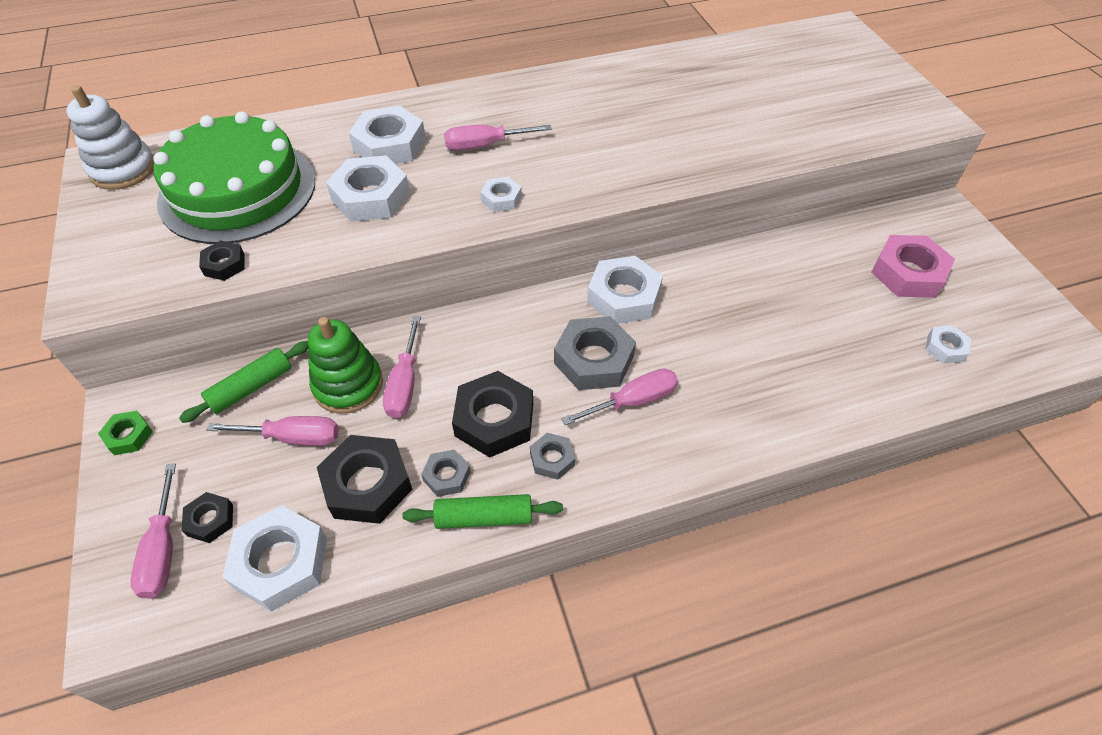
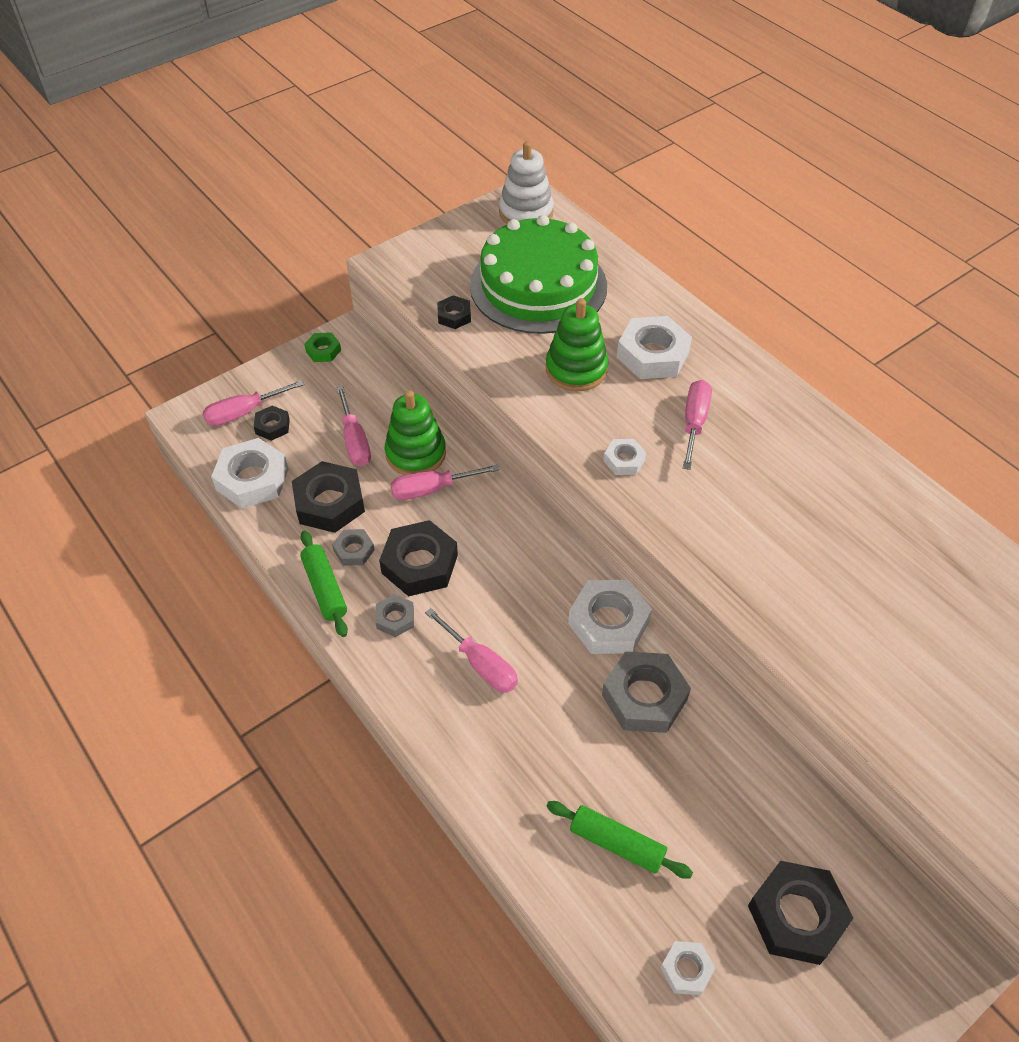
camera: 70 degrees right, 0 degrees up
(251, 387) = (390, 396): green rolling pin -> green rolling pin (617, 843)
(371, 197) = (576, 369): white nut -> green stacking toy
(485, 145) = (694, 423): pink screwdriver -> pink screwdriver turned 45 degrees clockwise
(594, 359) = (516, 619): grey nut -> grey nut (644, 697)
(908, 273) = (796, 916): pink nut -> black nut

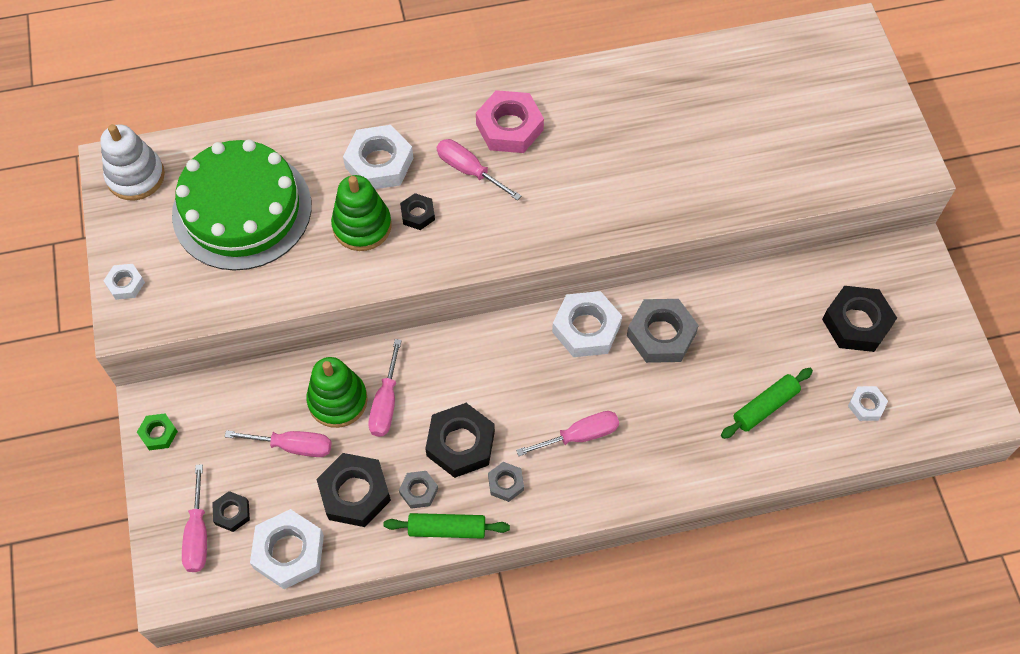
camera: 65 degrees left, 10 degrees up
(454, 316) = (237, 293): black nut -> black nut (418, 214)
(624, 460) = (480, 237): white nut -> white nut (125, 284)
(769, 435) = (509, 127): none -> pink nut

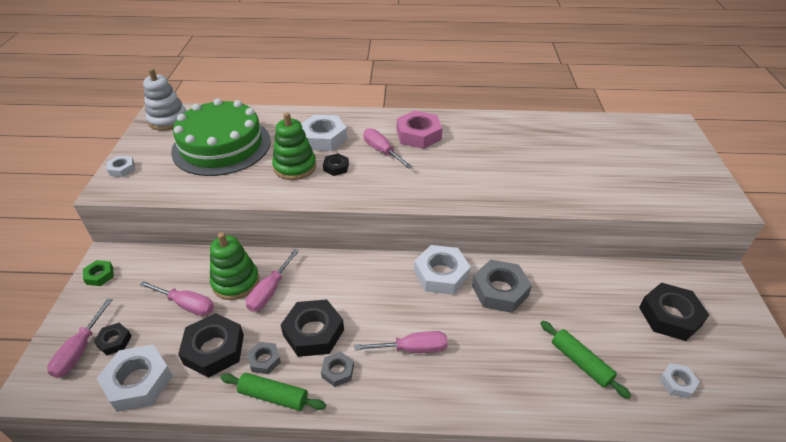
camera: 15 degrees right, 20 degrees down
(765, 406) = (580, 362): green rolling pin -> green rolling pin turned 75 degrees clockwise

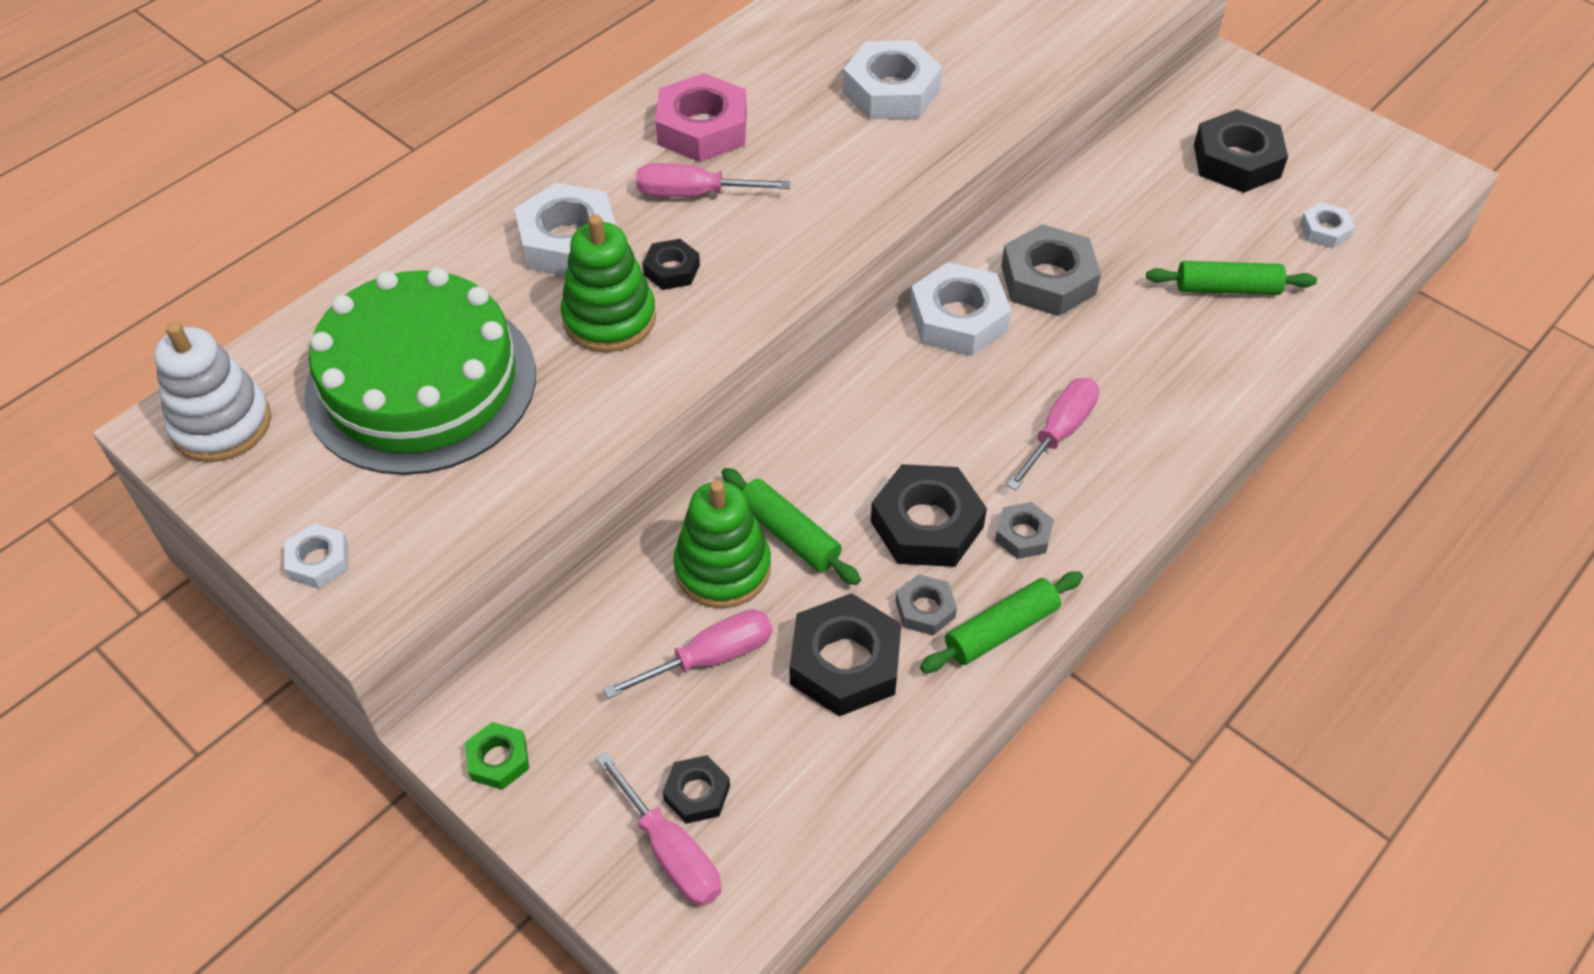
camera: 50 degrees left, 10 degrees up
(138, 382) = (820, 790): white nut -> white nut (891, 91)
(269, 291) = (789, 534): pink screwdriver -> green rolling pin

